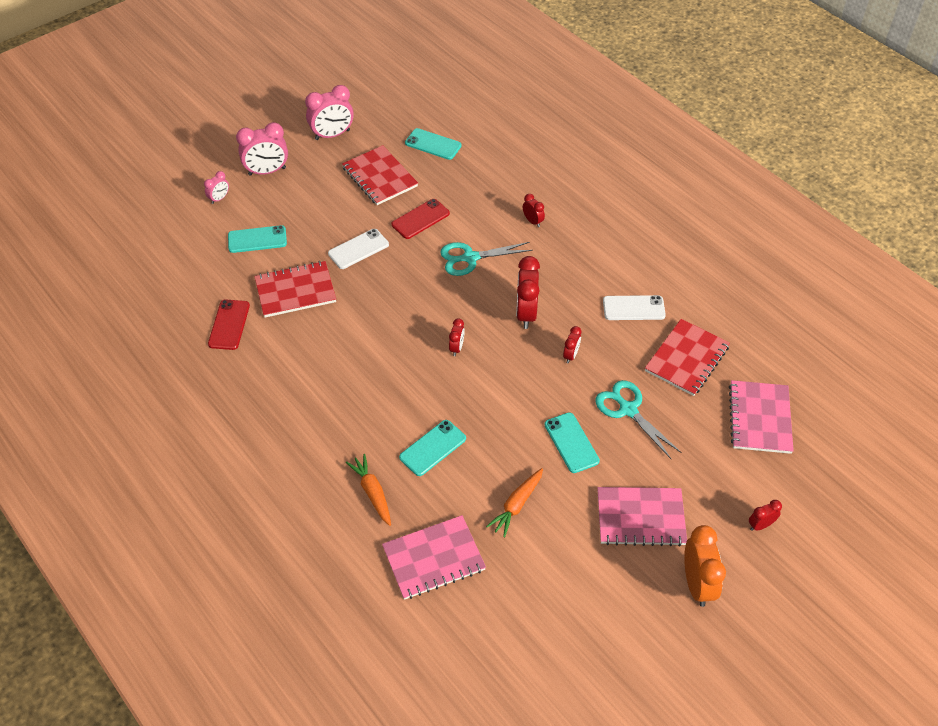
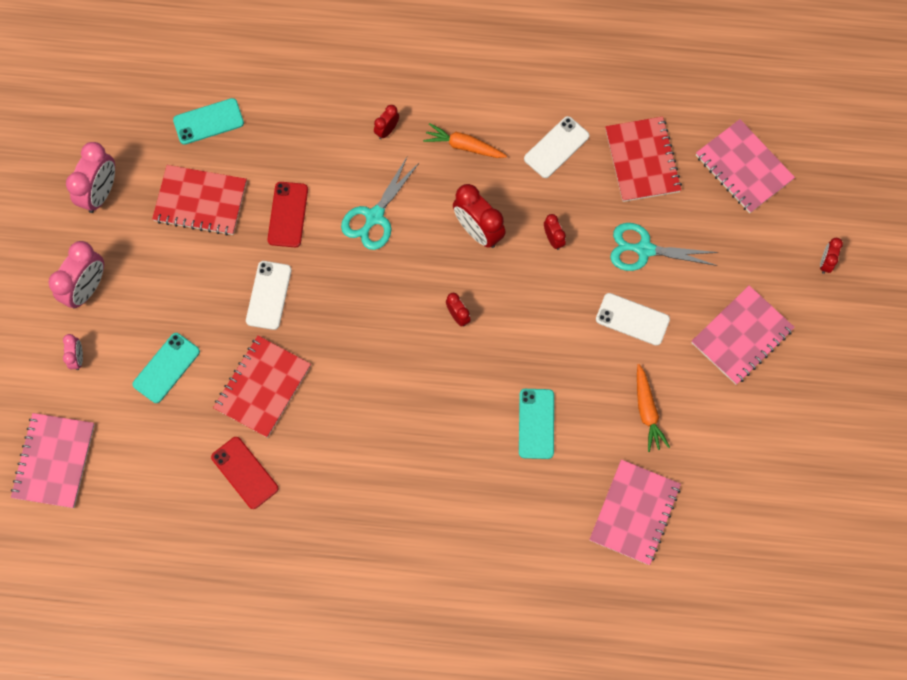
camera: 45 degrees left, 20 degrees up
(143, 235) = (54, 461): none -> pink notebook
(372, 492) = (533, 505): orange carrot -> orange carrot (464, 146)
(533, 221) = (387, 130): red clock -> red clock turned 60 degrees counterclockwise
(571, 442) = (632, 319): turquoise phone -> white phone
(697, 584) = (828, 353): orange clock -> none

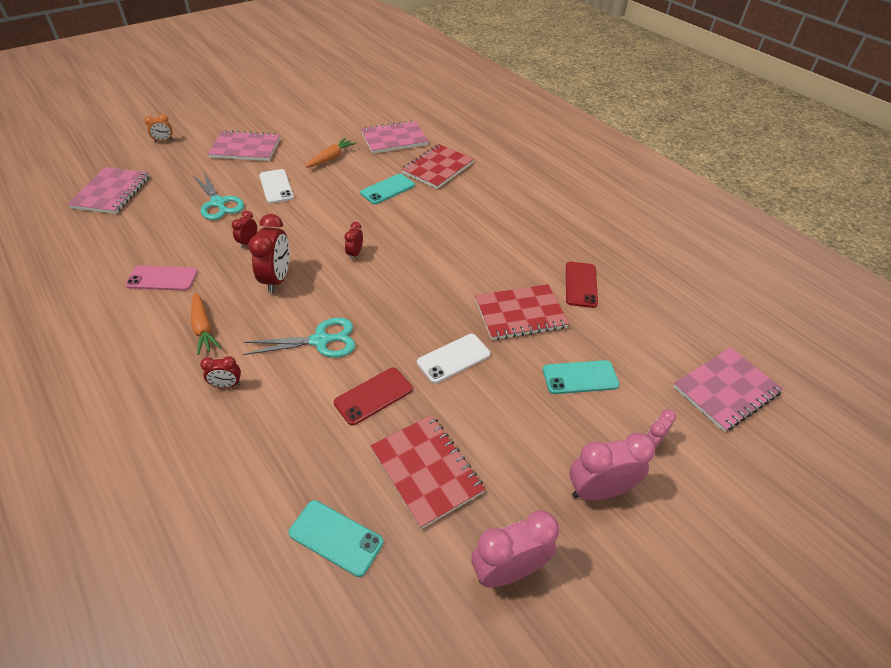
camera: 135 degrees left, 25 degrees down
(556, 147) = (162, 278): white phone -> pink phone
(642, 160) = (141, 234): red notebook -> red notebook (438, 168)
(825, 262) = (164, 141): red clock -> orange clock

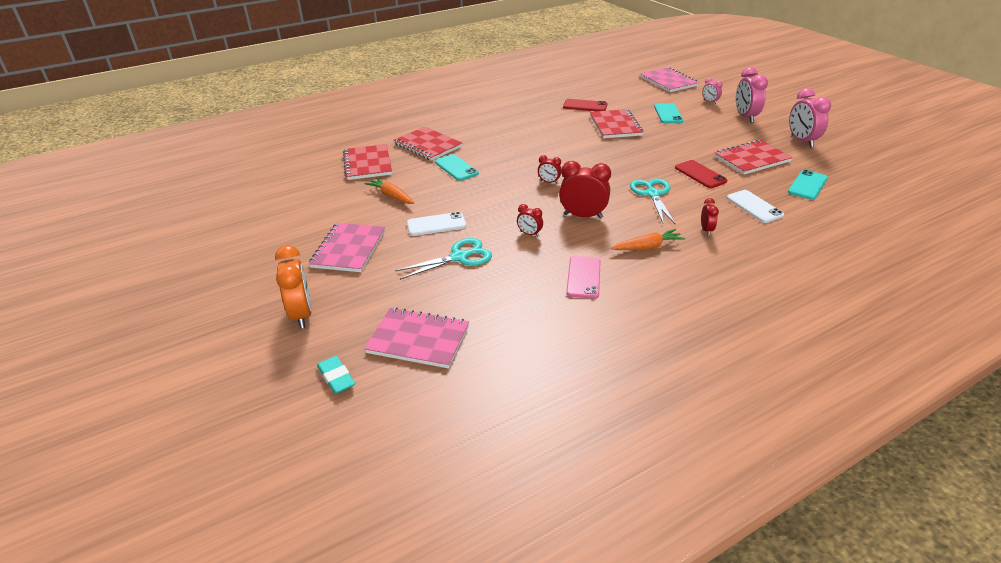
camera: 80 degrees left, 10 degrees down
(87, 163) = (336, 377): none -> turquoise eraser
(164, 141) = (301, 315): orange clock -> orange clock, size x1.92
(394, 139) = (368, 164): pink notebook -> red notebook
(453, 358) = (660, 148): white phone -> white phone (754, 206)

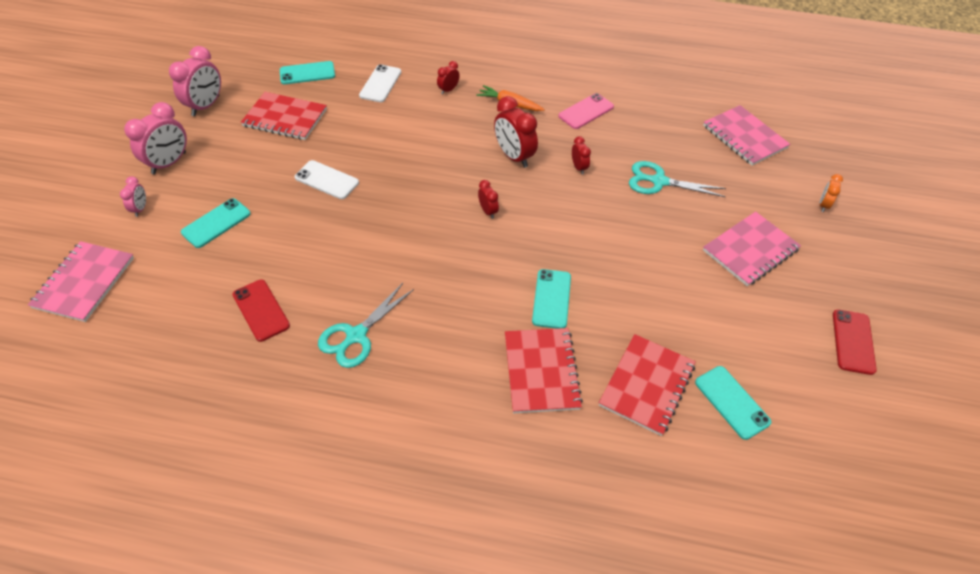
camera: 140 degrees left, 15 degrees up
(301, 315) = (823, 205): orange clock -> orange clock, size x0.52
(314, 178) = (731, 402): none -> turquoise phone
(336, 377) = (816, 144): turquoise eraser -> none
(391, 196) = (660, 299): orange carrot -> none
(436, 224) = (647, 228): white phone -> white phone (327, 180)
(615, 125) = (299, 245): red notebook -> none
(652, 194) = (427, 140): turquoise scissors -> turquoise scissors (356, 335)
(700, 174) = (355, 132): red phone -> red phone (853, 342)

